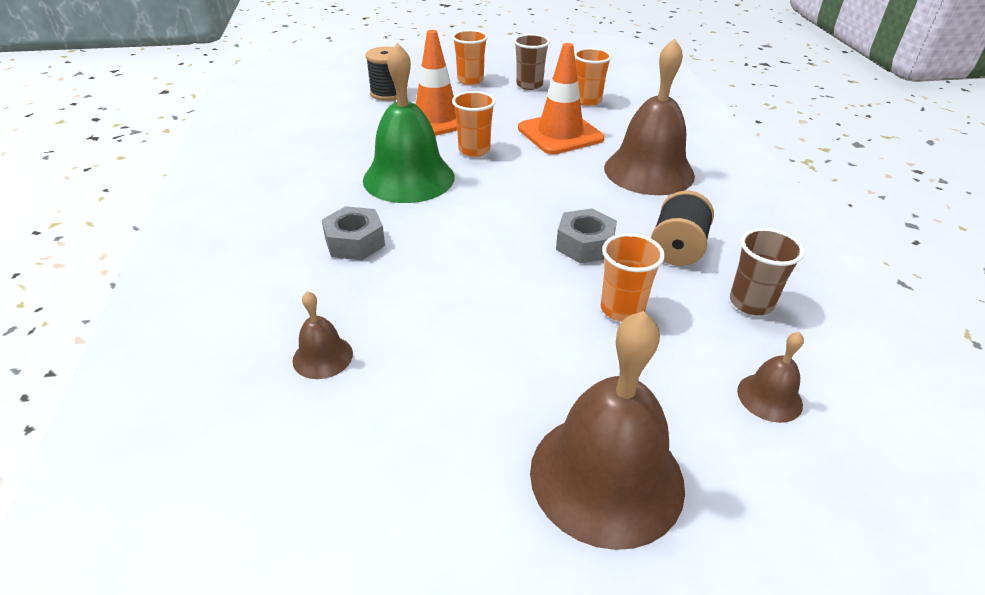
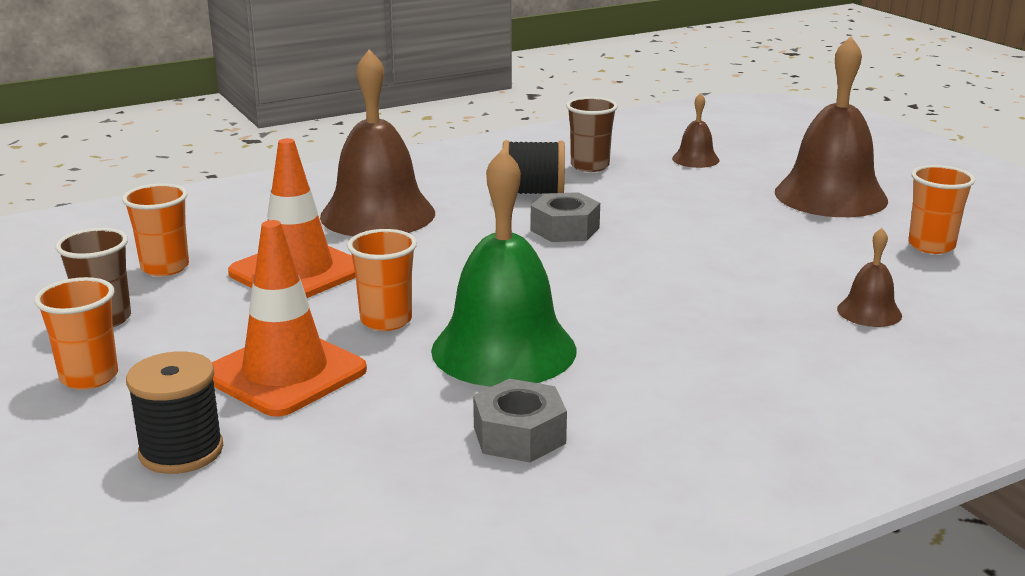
camera: 110 degrees left, 15 degrees down
(355, 242) = (686, 346): grey nut -> grey nut (519, 435)
(622, 309) = (650, 206): orange cup -> orange cup (931, 246)

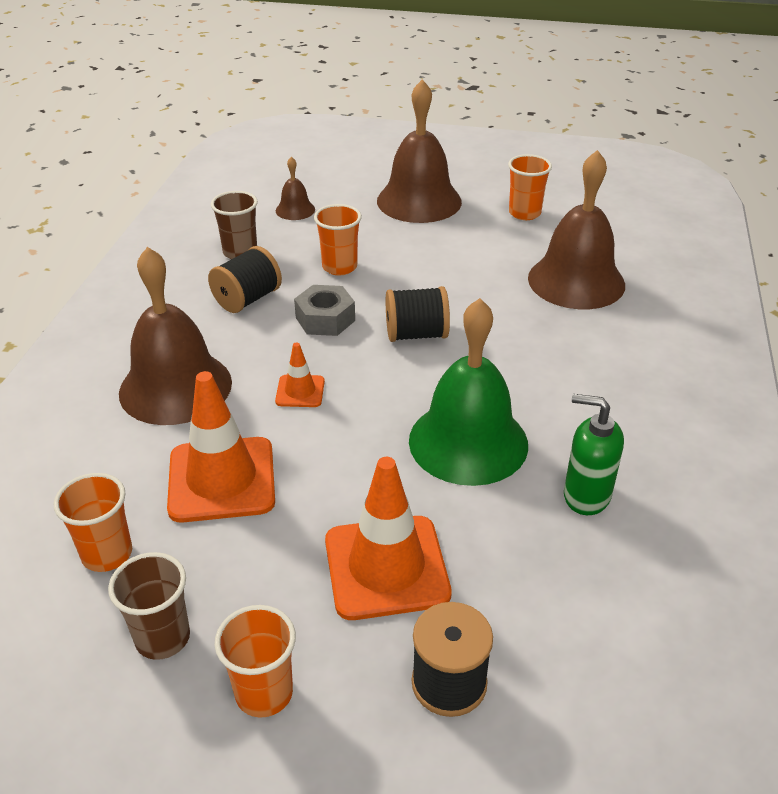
camera: 50 degrees left, 15 degrees up
(386, 320) = (362, 474): orange cup -> orange cup (339, 267)
(450, 257) = (300, 391): none -> orange traffic cone
(519, 435) = (586, 496): grey nut -> green soap dispenser
(618, 271) = (416, 334): none -> black spool
(869, 312) = (576, 281): brown bell -> brown bell, size x2.18

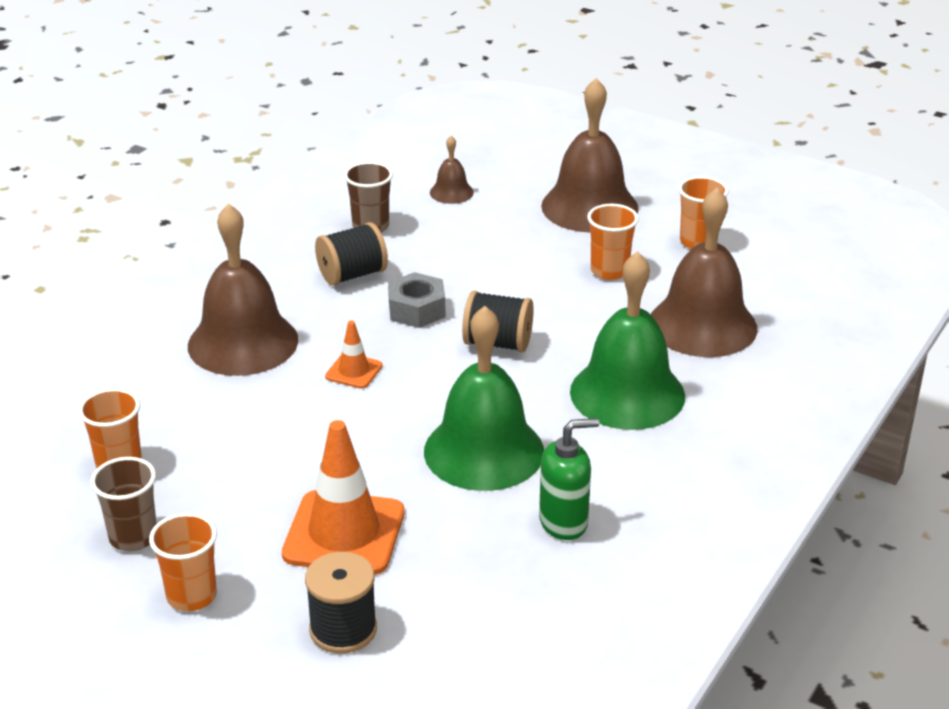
camera: 20 degrees right, 5 degrees down
(222, 479) = (242, 430): orange traffic cone -> none
(339, 267) = (462, 261): orange cup -> orange cup (609, 271)
(557, 355) = (627, 393): none -> green bell
(586, 496) = (564, 522): green soap dispenser -> green soap dispenser turned 120 degrees clockwise

